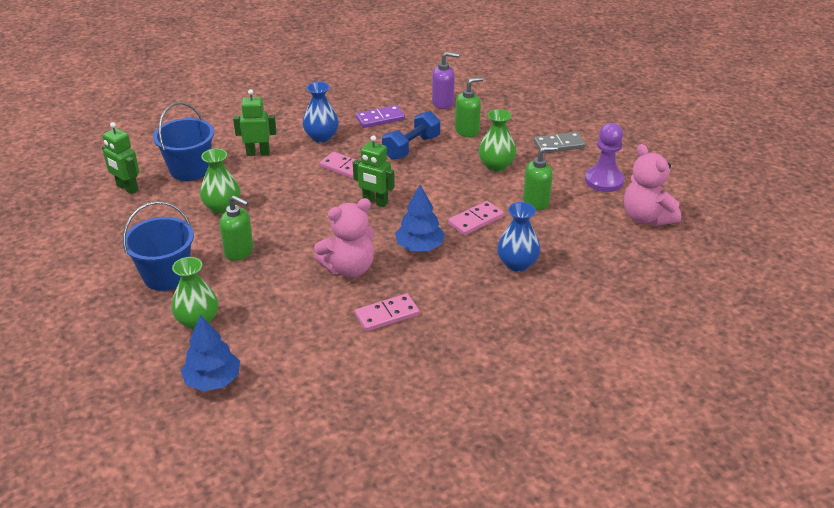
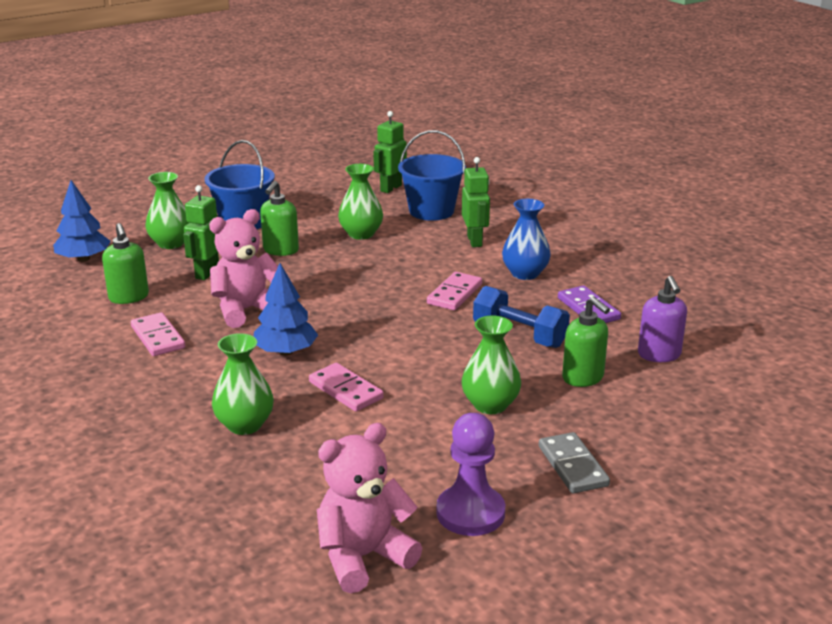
camera: 85 degrees right, 10 degrees down
(349, 268) = (246, 310): pink teddy bear -> pink teddy bear turned 90 degrees clockwise
(375, 202) = (381, 317): green robot -> green robot (207, 273)
(517, 264) = (245, 425): blue vase -> green vase
(536, 202) = (396, 441): green soap dispenser -> green soap dispenser (129, 297)

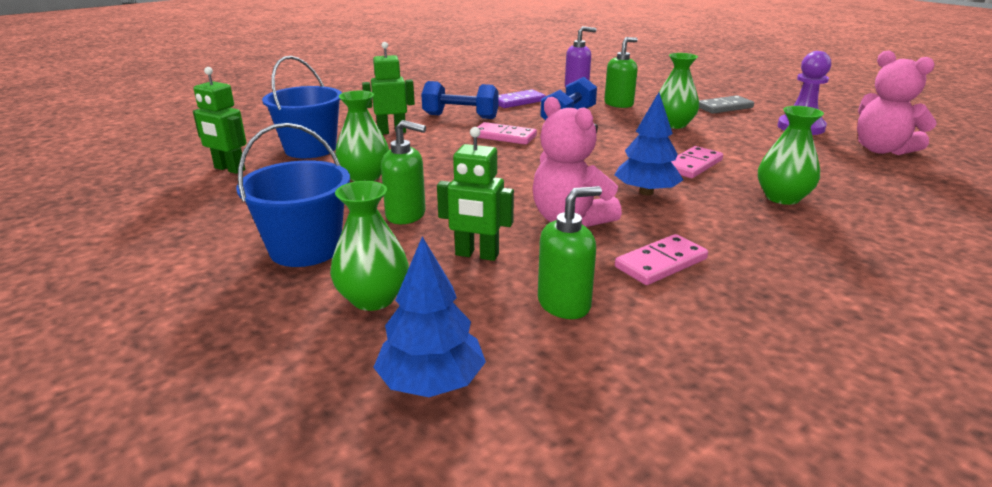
camera: 95 degrees left, 0 degrees up
(525, 273) = (460, 116): blue vase -> blue dumbbell

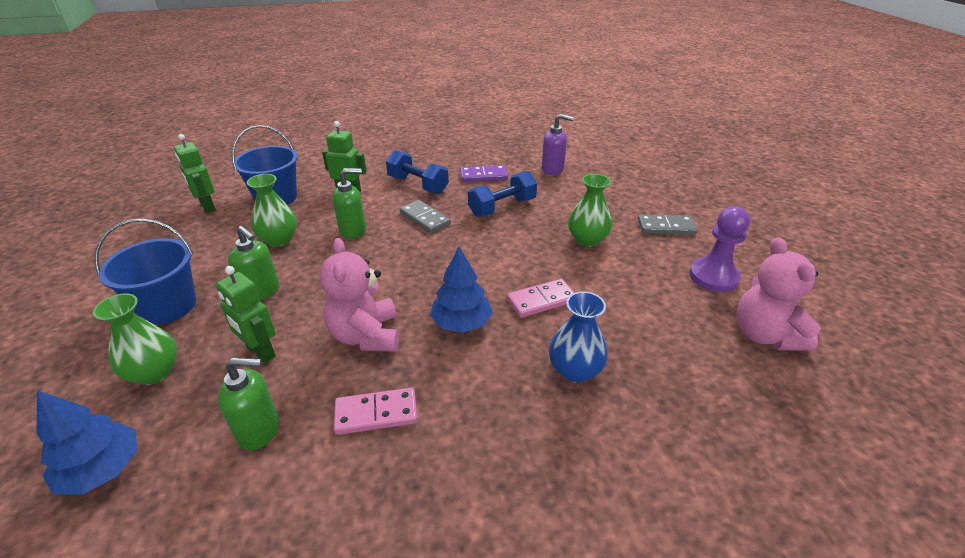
camera: 25 degrees right, 10 degrees up
(504, 136) = (425, 218): pink domino -> grey domino
(619, 104) = (568, 199): green soap dispenser -> green soap dispenser (353, 230)
(782, 197) = (575, 370): green vase -> blue vase

